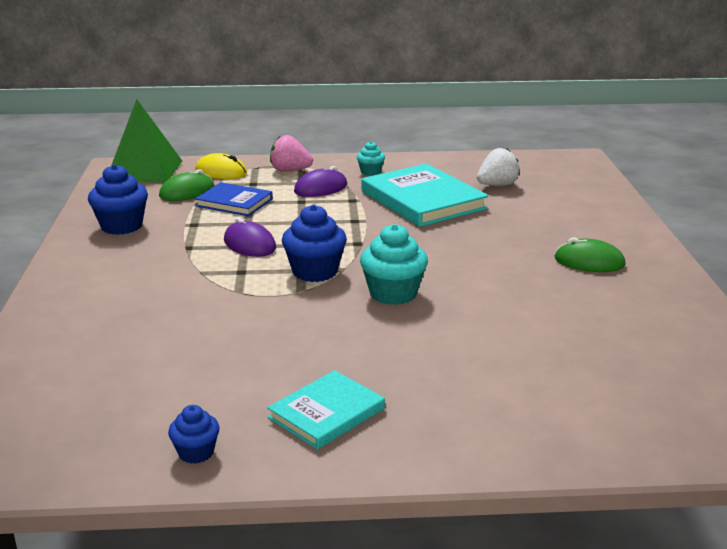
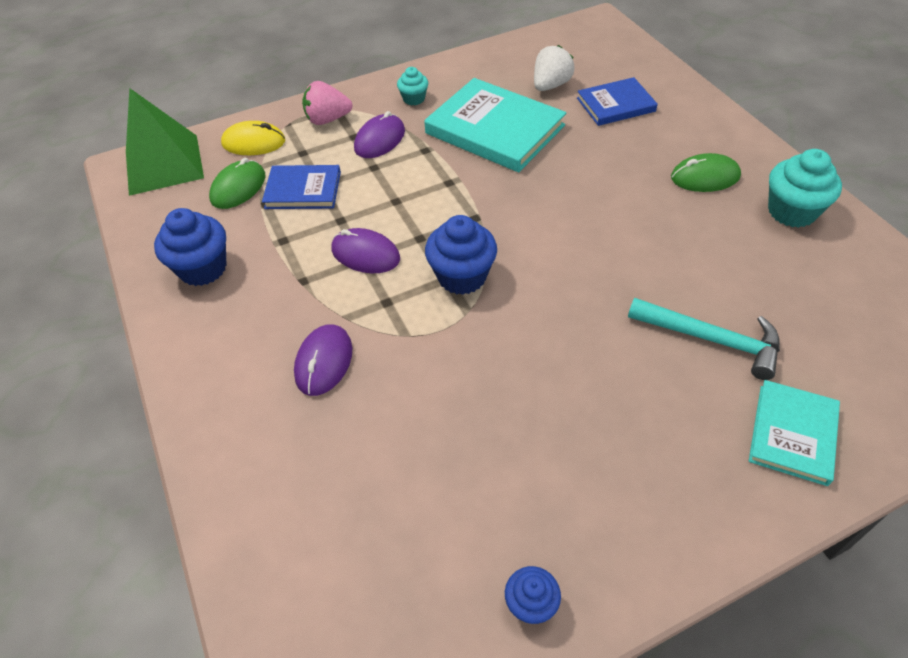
camera: 20 degrees left, 25 degrees up
(163, 291) = (324, 362): none -> purple mouse
(326, 413) = (615, 490): turquoise book -> turquoise book (792, 434)
(393, 293) = (560, 284): turquoise cupcake -> turquoise cupcake (791, 211)
(498, 353) = (711, 339): none -> turquoise hammer
(546, 206) = (615, 105): none -> blue book

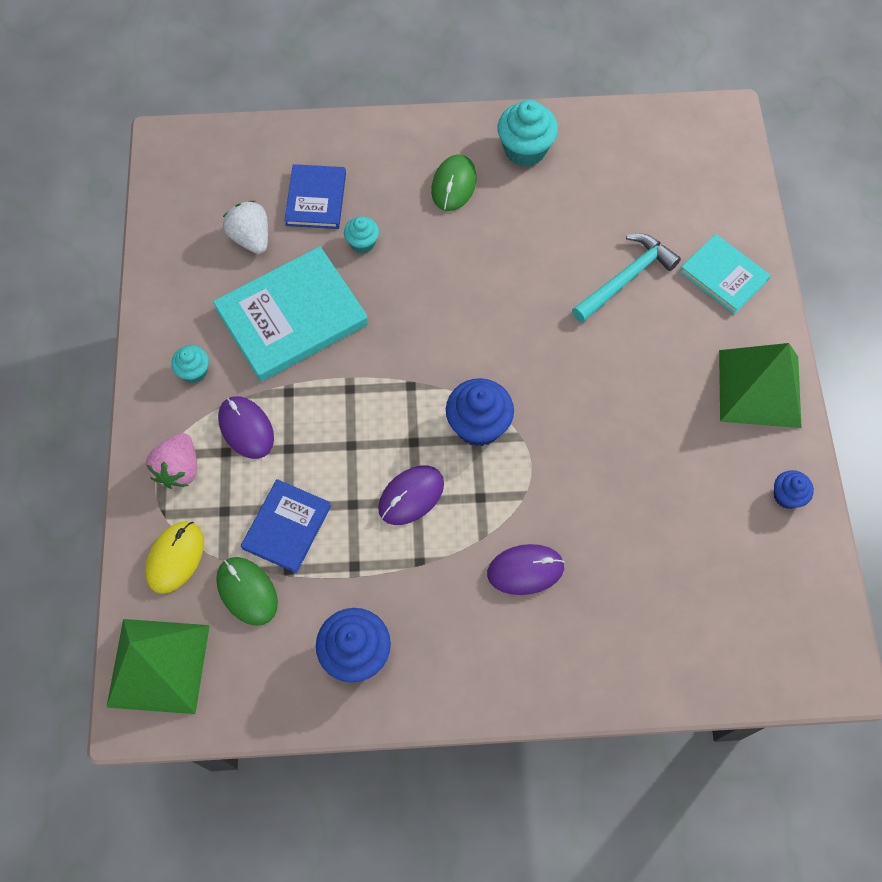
camera: 70 degrees left, 15 degrees up
(324, 362) = (525, 570): purple mouse -> purple mouse turned 45 degrees counterclockwise
(595, 143) = (362, 243): none -> turquoise cupcake
(665, 522) = (759, 388): none -> green pyramid

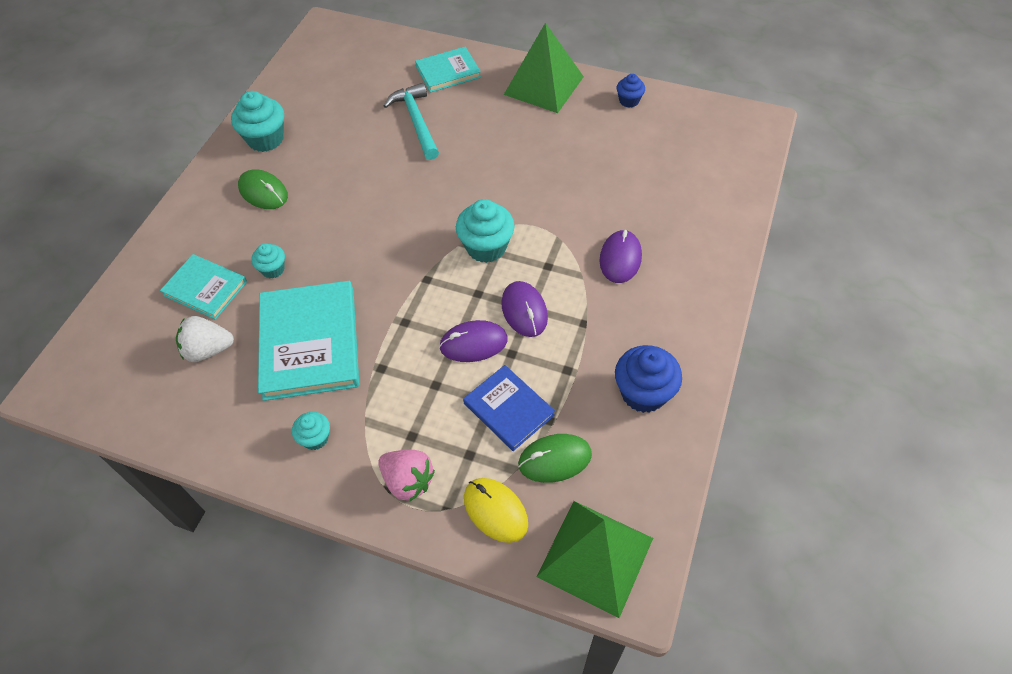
camera: 65 degrees left, 10 degrees down
(246, 428) = (397, 412): purple mouse -> purple mouse (473, 343)
(316, 199) = (205, 288): blue book -> turquoise book
(478, 425) = (486, 247): blue cupcake -> turquoise cupcake

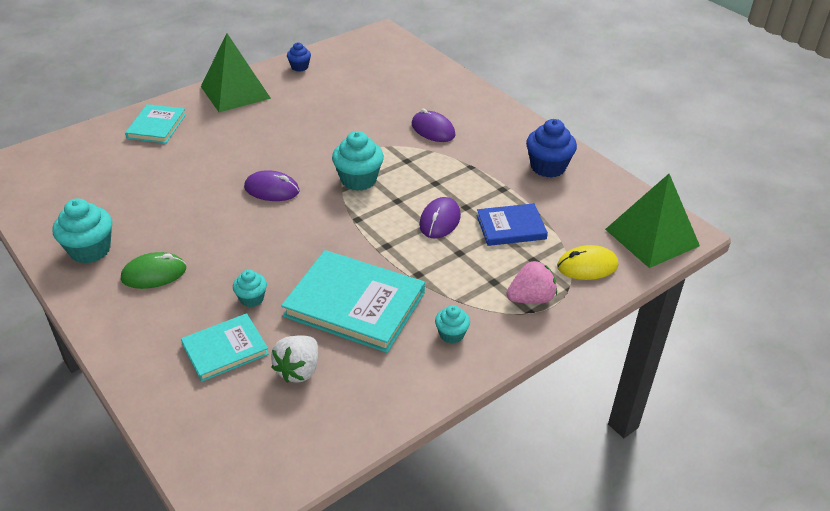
camera: 60 degrees left, 15 degrees down
(416, 121) = (188, 162): turquoise hammer -> none
(524, 310) = (434, 186): purple mouse -> purple mouse (272, 189)
(555, 459) = (568, 224): green mouse -> none

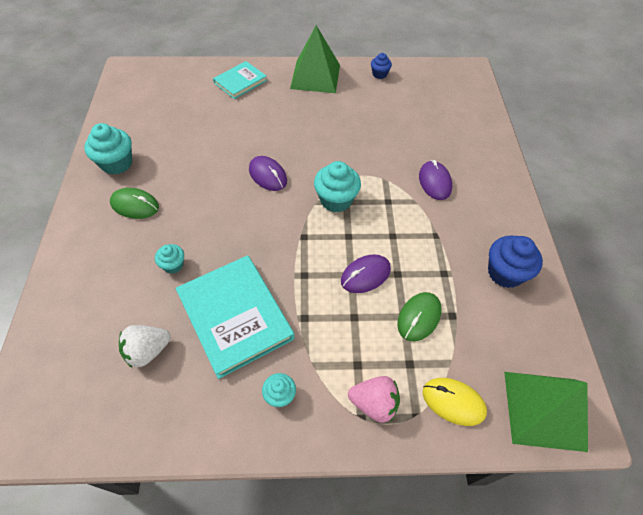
camera: 35 degrees right, 15 degrees up
(225, 349) = (120, 299): turquoise book -> none
(511, 227) = (419, 317): blue book -> green mouse

